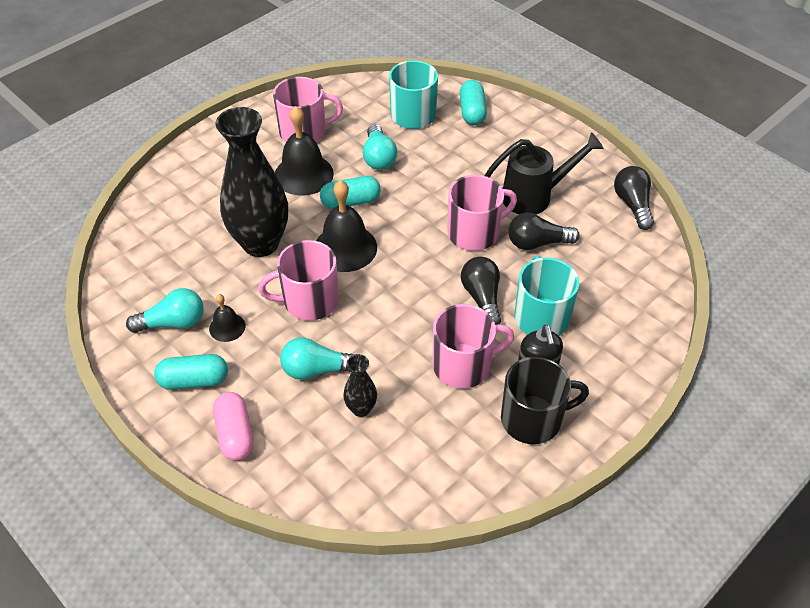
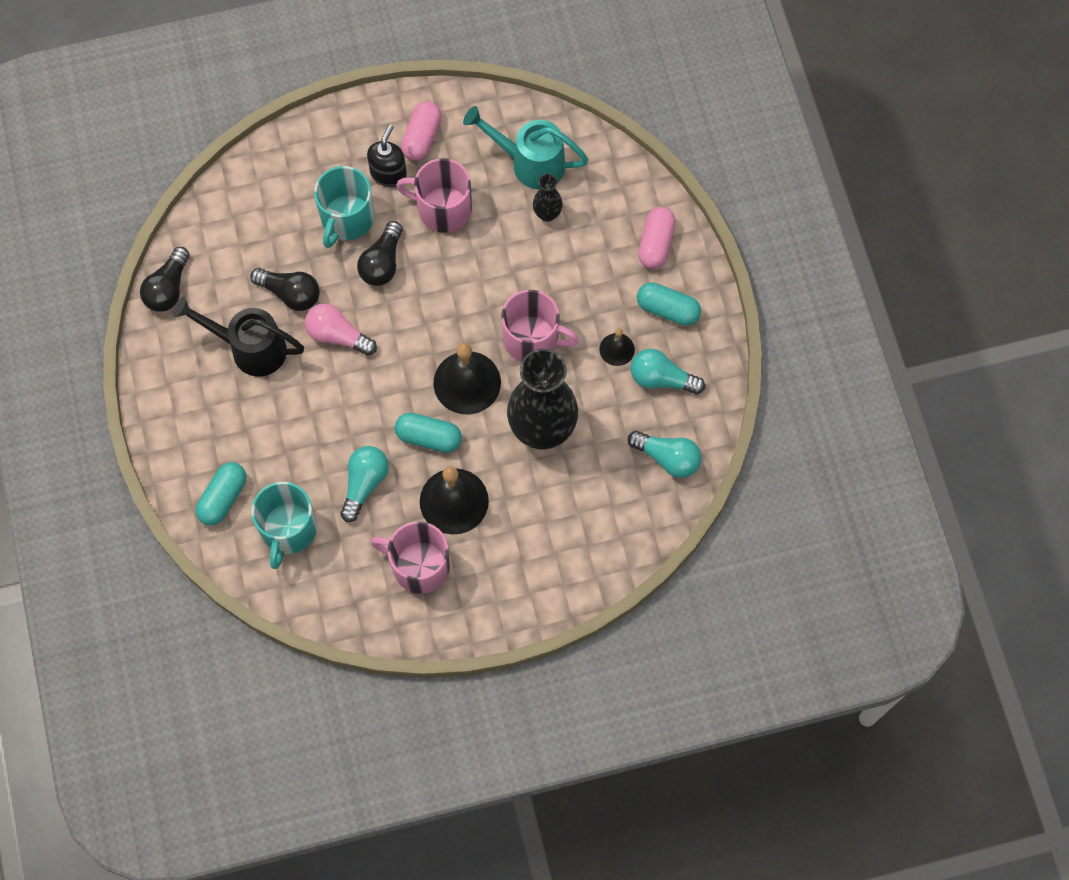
camera: 150 degrees left, 20 degrees up
(317, 369) = (563, 267): turquoise light bulb -> turquoise light bulb (667, 458)
(409, 449) = (530, 163): none -> turquoise watering can
(474, 233) = (338, 335): pink mug -> pink light bulb
(533, 419) = (422, 137): black mug -> pink capsule

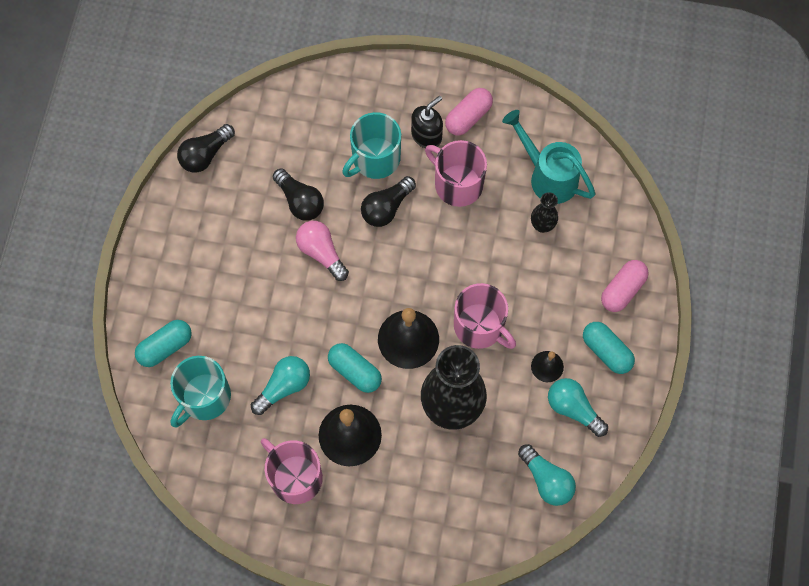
camera: 25 degrees right, 0 degrees up
(250, 348) = (246, 232): black watering can -> none

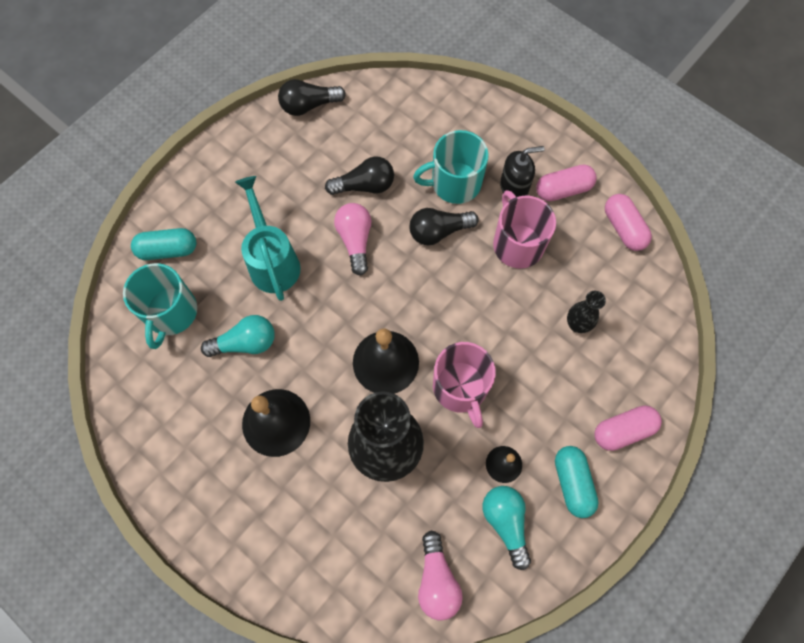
camera: 30 degrees right, 0 degrees up
(204, 397) = (171, 313): turquoise mug -> turquoise mug turned 60 degrees counterclockwise
(295, 477) = (202, 433): pink mug -> none
(300, 201) = (365, 186): black light bulb -> black light bulb turned 90 degrees counterclockwise
(355, 371) = (318, 365): turquoise capsule -> none
(535, 125) = (623, 228): none -> pink capsule
(546, 480) = (437, 580): turquoise light bulb -> pink light bulb
(548, 176) = (609, 281): turquoise watering can -> turquoise watering can (272, 261)

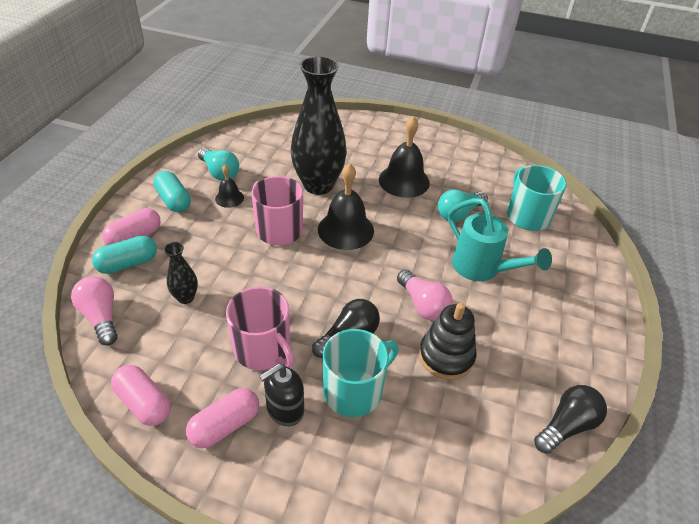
camera: 155 degrees right, 25 degrees down
(168, 250) = (570, 252): turquoise capsule -> turquoise capsule (128, 264)
(365, 186) = (446, 356): black light bulb -> black stacking toy
(437, 580) = (257, 142): pink light bulb -> pink light bulb (101, 317)

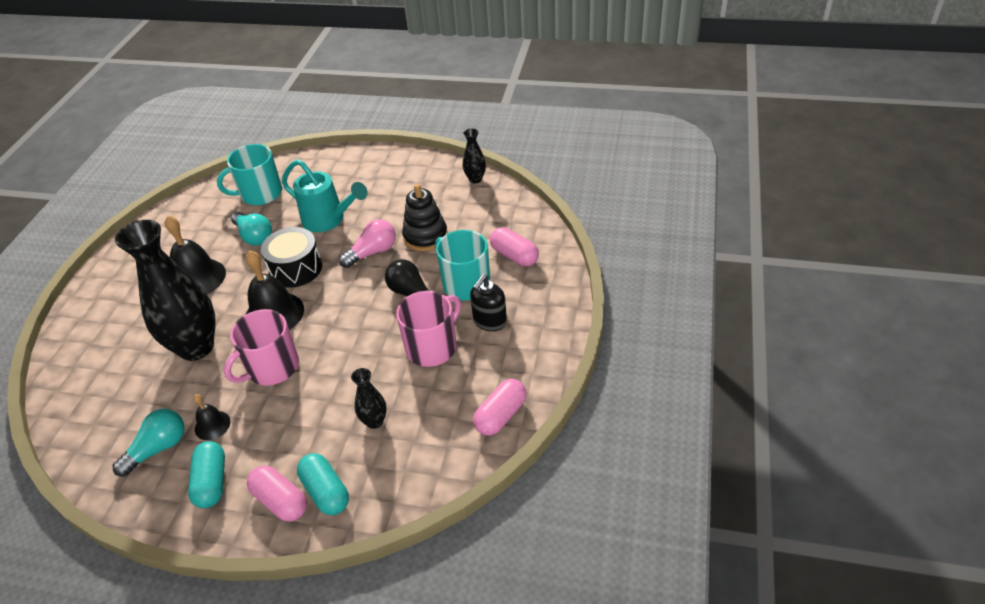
camera: 90 degrees left, 0 degrees up
(101, 317) = (406, 488): pink light bulb -> none
(174, 200) = (212, 482): turquoise capsule -> turquoise capsule turned 60 degrees counterclockwise
(225, 425) = (511, 354): pink capsule -> pink capsule (514, 256)
(284, 409) = (489, 321): black soap dispenser -> black soap dispenser turned 75 degrees clockwise
(406, 243) = (296, 268): none -> black drum
(481, 268) = (328, 220): turquoise watering can -> turquoise watering can turned 75 degrees clockwise
(566, 426) = (475, 179): black light bulb -> black vase

